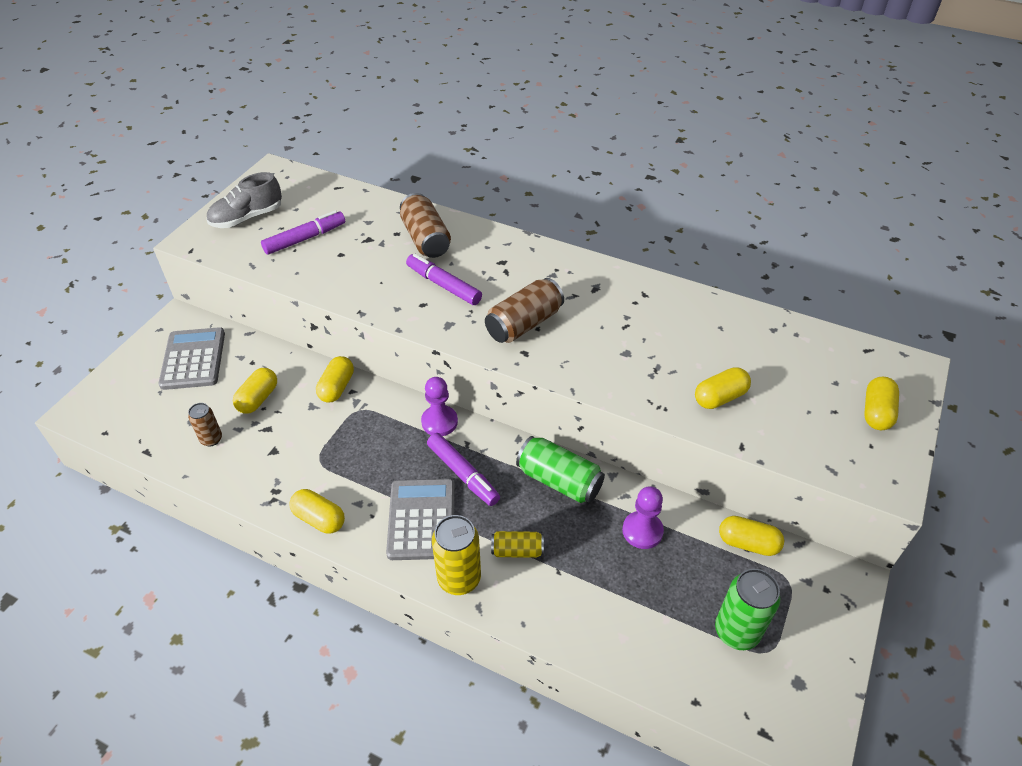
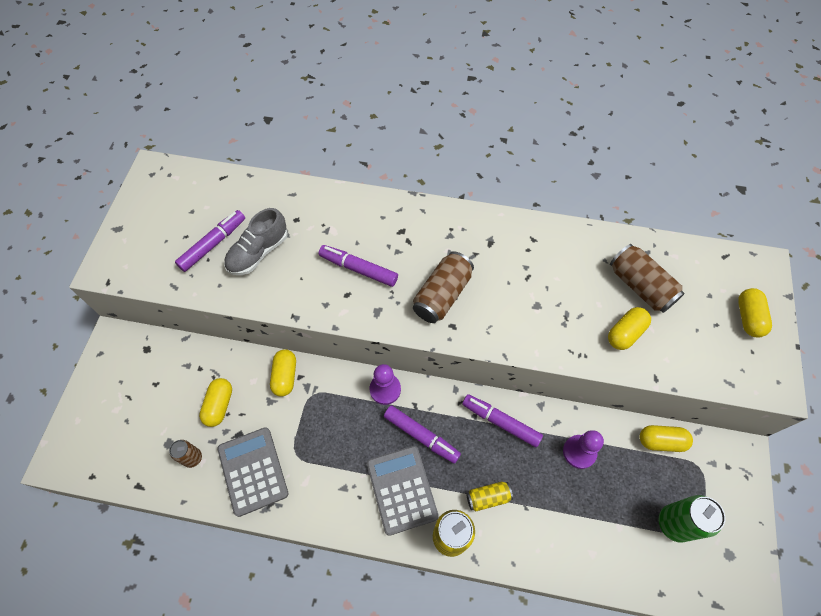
camera: 15 degrees left, 15 degrees up
(193, 359) = (144, 378): grey calculator -> grey calculator (253, 471)
(247, 217) = (148, 231): grey shoe -> grey shoe (258, 252)
(319, 519) = (316, 512): yellow capsule -> none
(425, 239) = (325, 220): brown can -> brown can (640, 286)
(559, 481) = (500, 422): green can -> purple marker

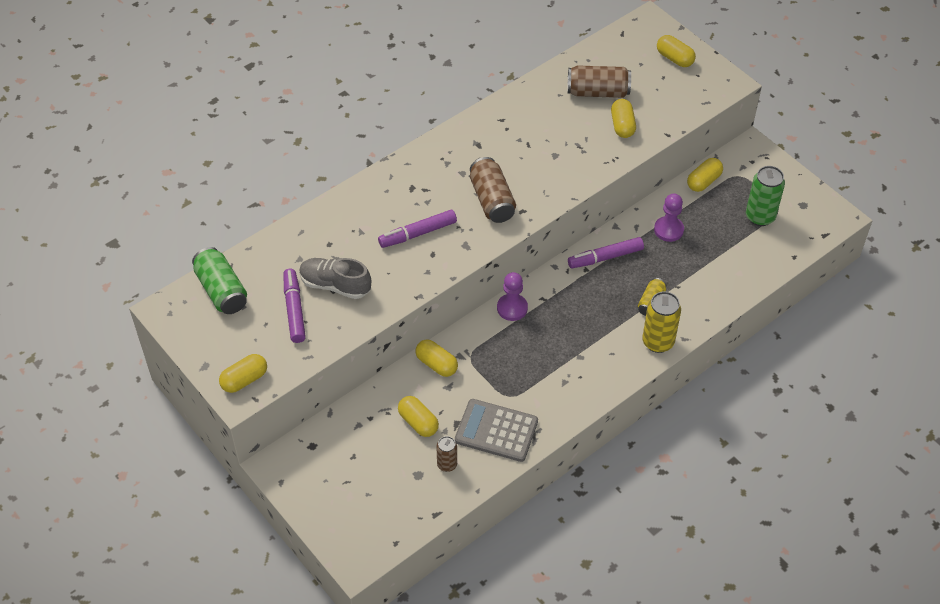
camera: 50 degrees left, 10 degrees down
(121, 262) = (244, 380): none -> yellow capsule
(196, 188) = (221, 291): none -> green can
(258, 252) = (335, 285): grey shoe -> grey shoe turned 120 degrees clockwise
(402, 489) = (598, 348): grey calculator -> none
(421, 436) = (570, 310): purple marker -> none

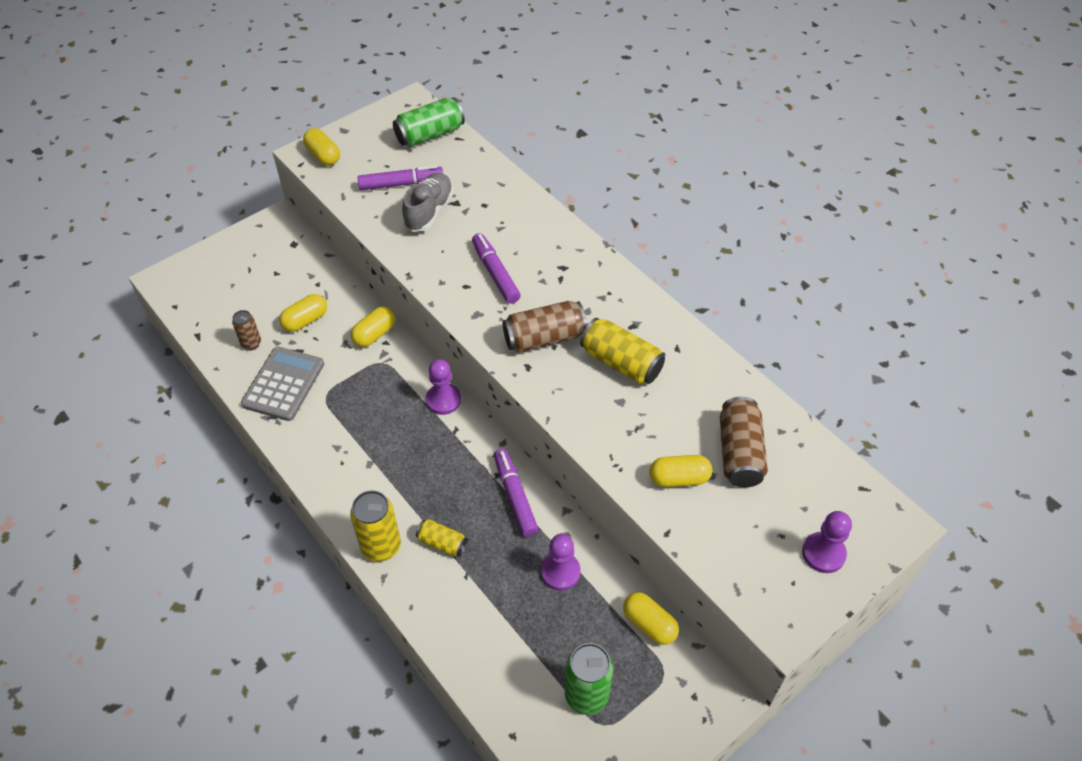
camera: 90 degrees right, 0 degrees up
(517, 153) = (621, 362): none -> yellow can
(674, 58) = (823, 553): yellow capsule -> purple pawn

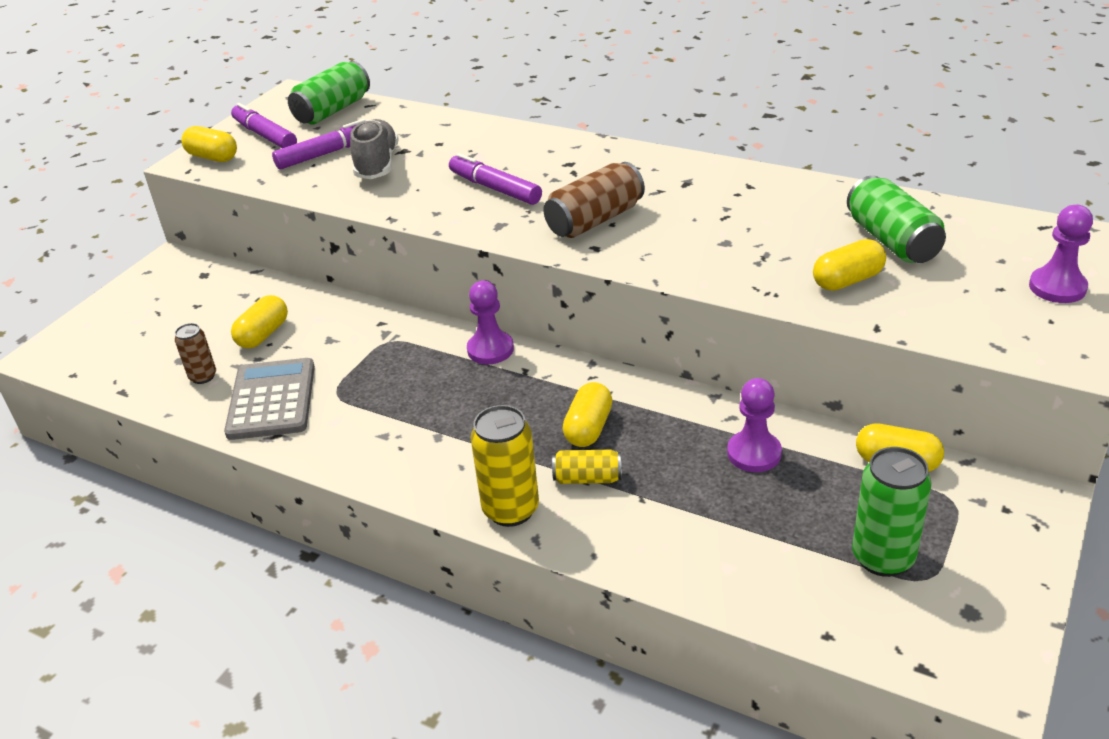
camera: 20 degrees left, 15 degrees down
(374, 334) = (362, 320): yellow capsule -> yellow capsule (588, 428)
(515, 496) = (644, 404): purple marker -> purple marker (265, 135)
(621, 362) = (698, 213): yellow can -> none
(739, 453) = (891, 241): brown can -> green can

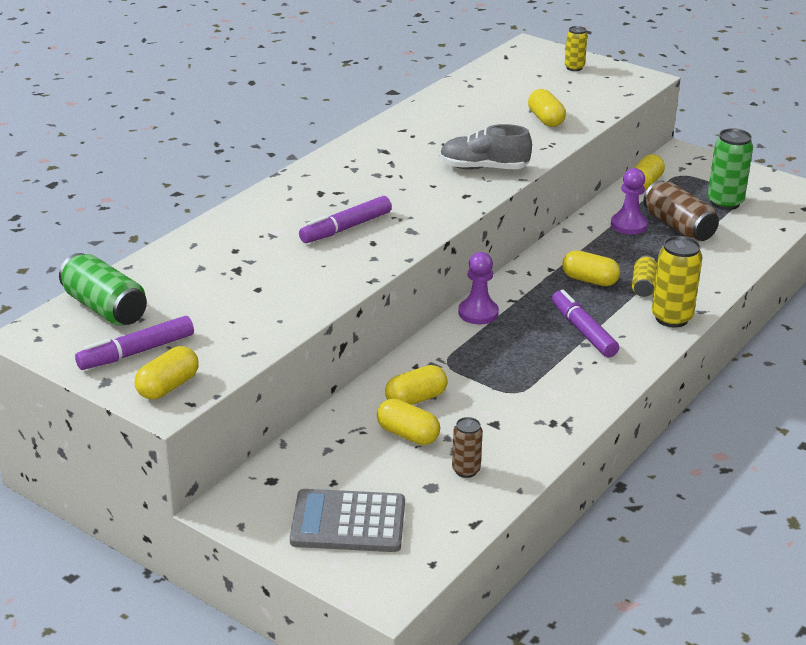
camera: 85 degrees left, 5 degrees down
(272, 400) = (515, 427): grey calculator -> grey calculator (348, 522)
(322, 331) = (416, 399): none -> yellow capsule
(327, 153) = (212, 312): purple marker -> purple marker (583, 331)
(377, 164) = (258, 284): grey shoe -> grey shoe (483, 168)
(595, 220) = (424, 191): brown can -> brown can (678, 227)
(891, 241) = (503, 99): green can -> none
(1057, 287) = (574, 68): purple pawn -> yellow can

